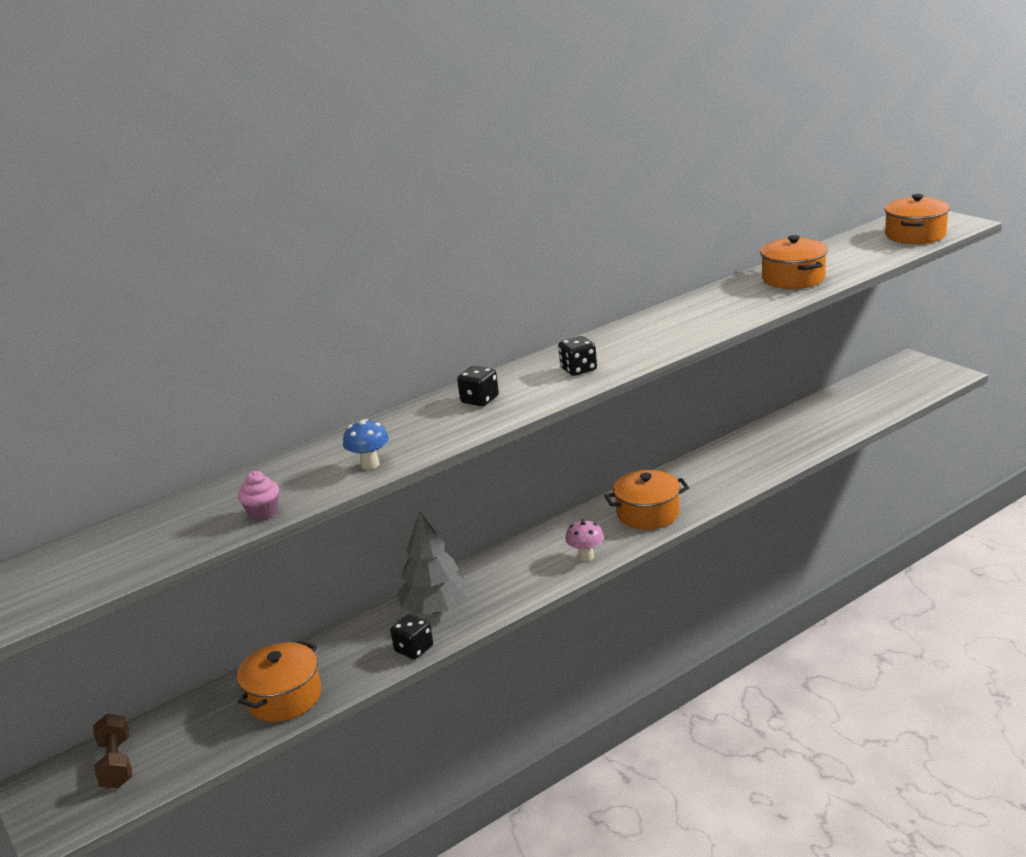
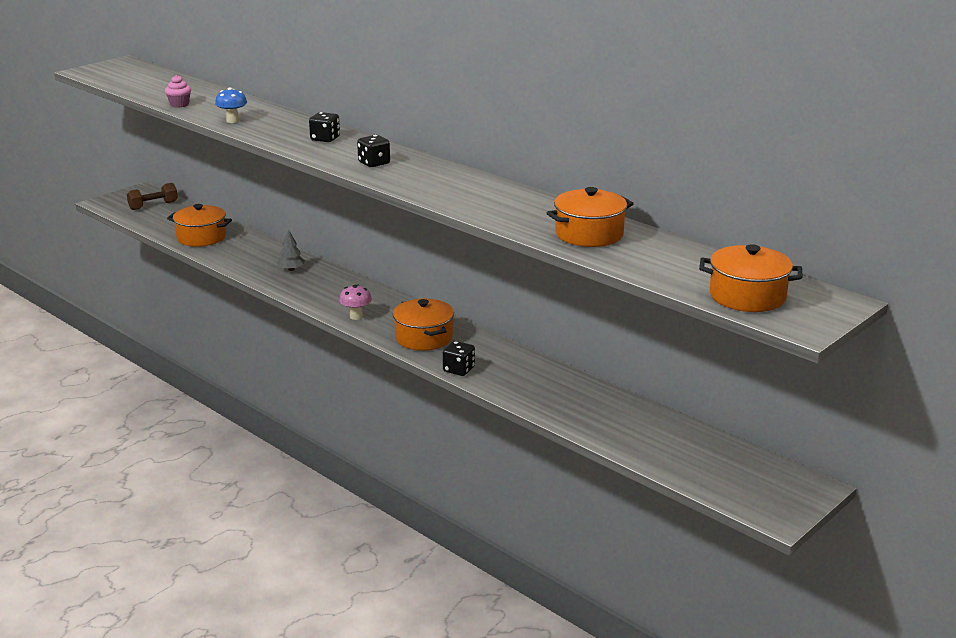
camera: 75 degrees right, 0 degrees up
(414, 649) = (244, 268): black dice -> black dice (458, 370)
(436, 608) = (291, 269): grey tree -> grey tree, size x0.51

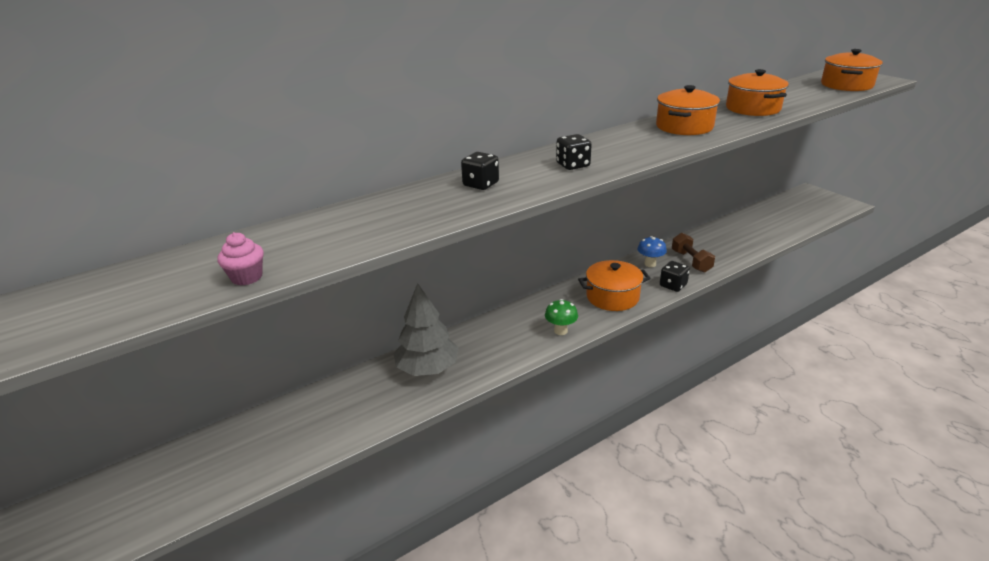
camera: 75 degrees left, 5 degrees up
(153, 206) = (104, 506): brown dumbbell -> brown dumbbell (691, 261)
(201, 237) = (278, 447): orange pot -> orange pot (684, 127)
(232, 121) = (367, 236): blue mushroom -> blue mushroom (650, 264)
(291, 269) = (427, 368): grey tree -> grey tree, size x1.96
(356, 316) = (560, 331): pink mushroom -> green mushroom

